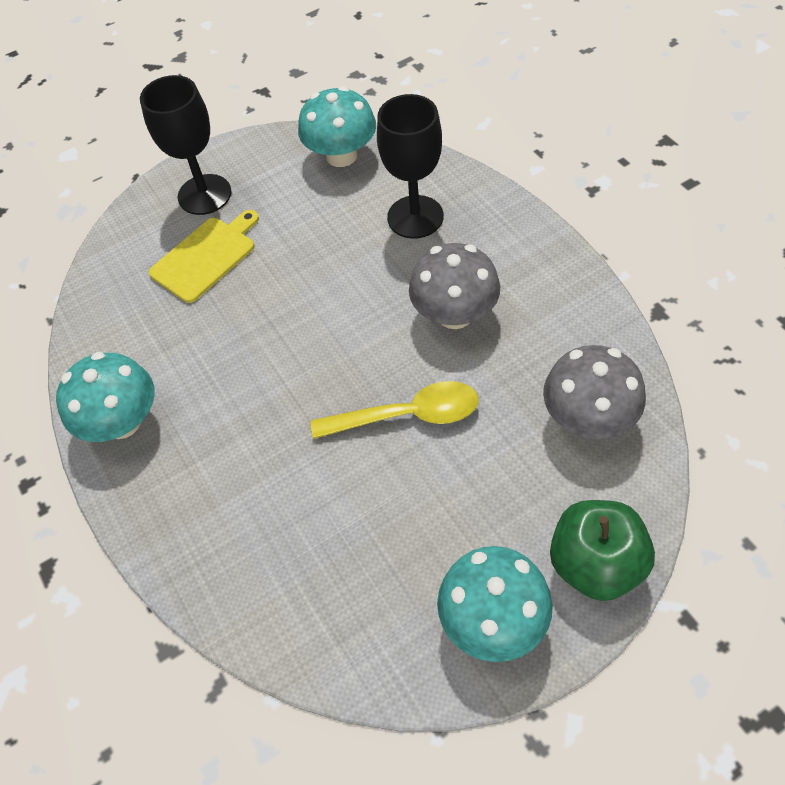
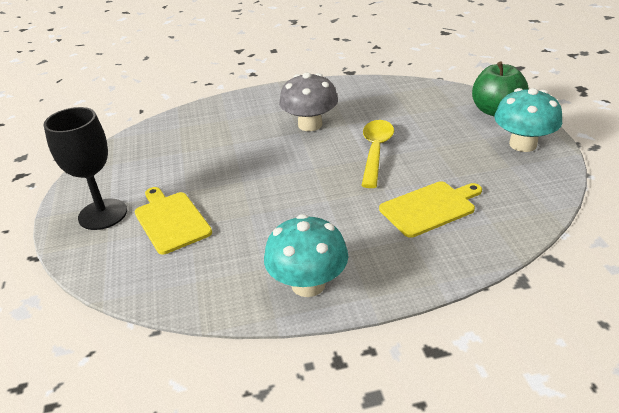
camera: 75 degrees left, 20 degrees down
(286, 514) = (430, 208): none -> yellow cutting board
(341, 155) = (135, 146): turquoise mushroom -> none
(415, 217) = (221, 126): black goblet -> none
(588, 418) = (407, 98): grey mushroom -> none

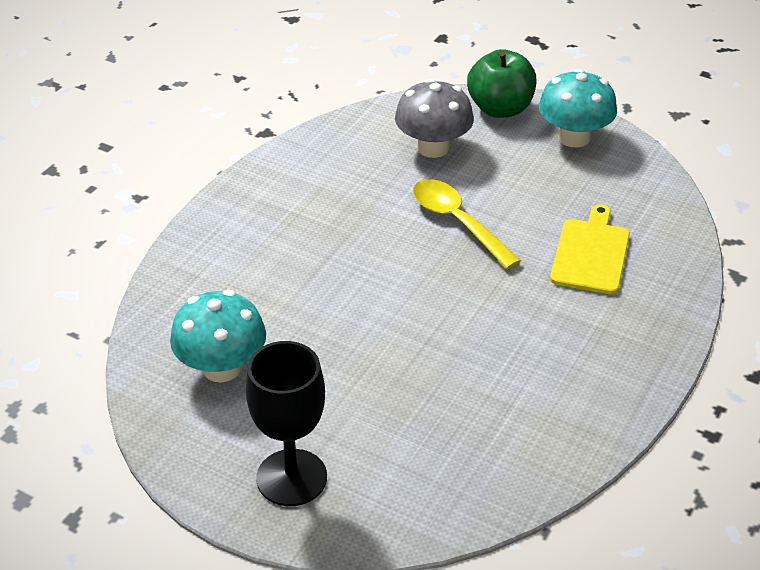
camera: 50 degrees left, 5 degrees up
(171, 220) = (380, 429): yellow cutting board -> none
(308, 284) = (603, 393): turquoise mushroom -> turquoise mushroom (222, 367)
(310, 125) = (339, 229): grey mushroom -> grey mushroom (433, 147)

